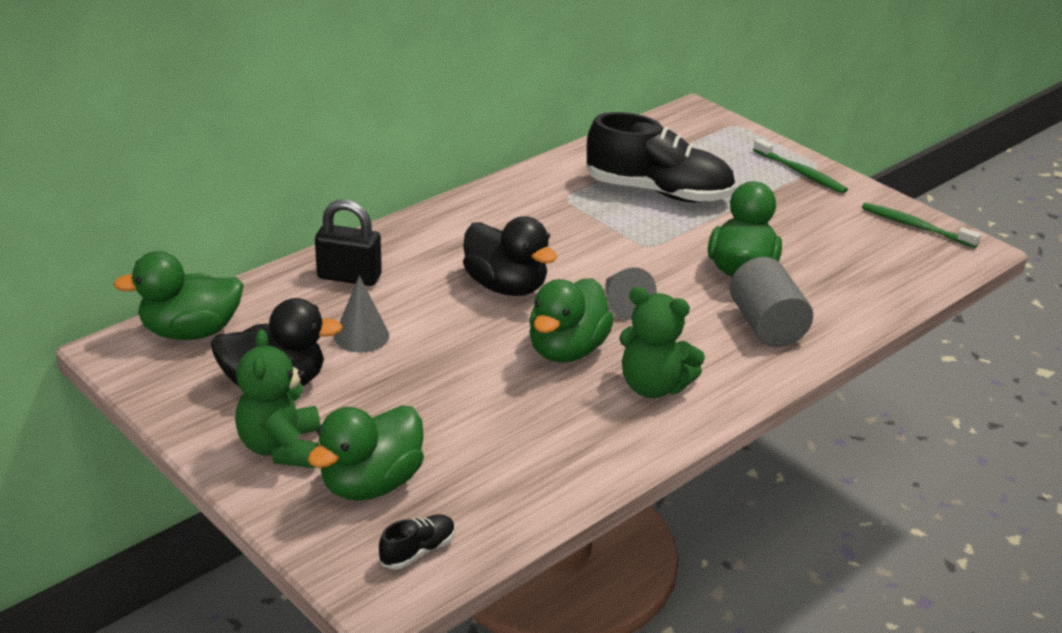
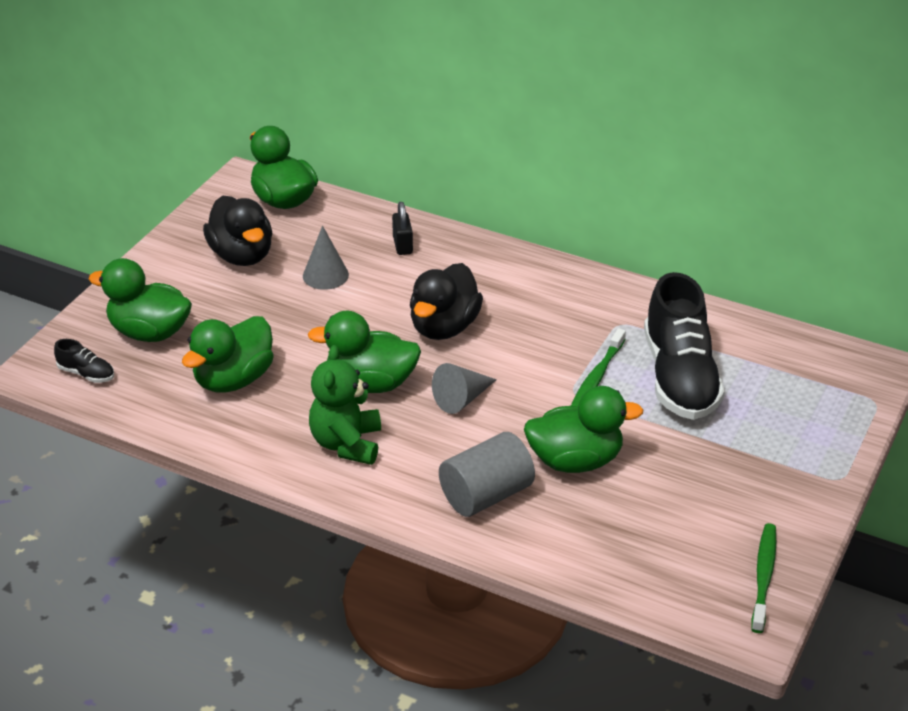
camera: 70 degrees right, 5 degrees up
(281, 448) = (170, 282): green teddy bear -> none
(349, 277) = (402, 245): black padlock -> black padlock, size x0.66
(503, 438) = (233, 379): none -> green duck
(801, 173) = (809, 468): green toothbrush -> green toothbrush (596, 377)

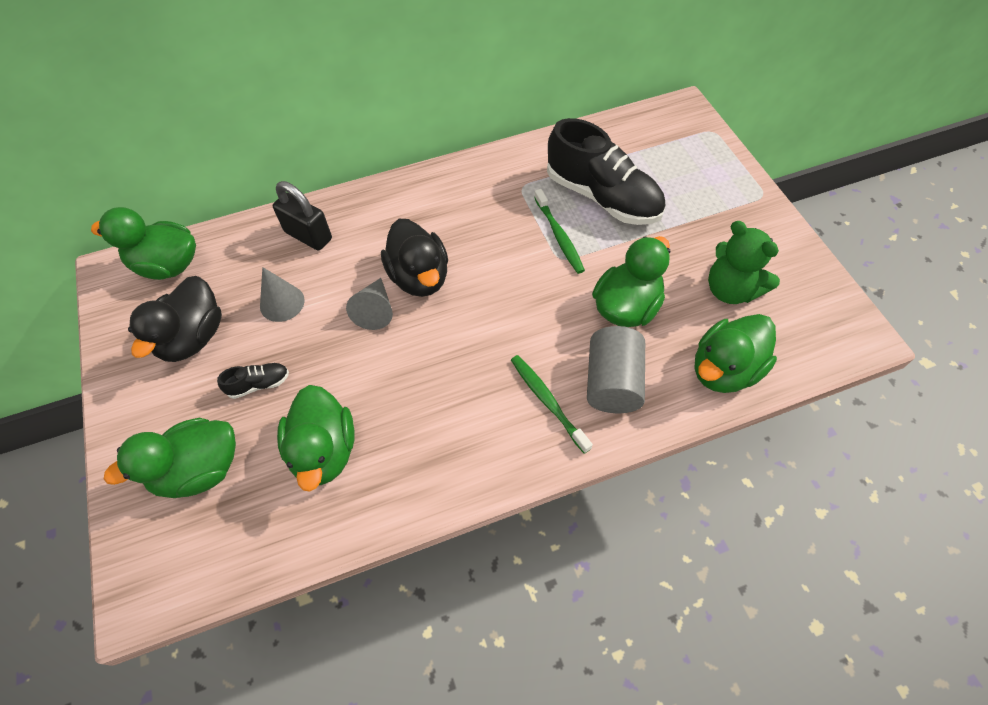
camera: 45 degrees left, 20 degrees up
(86, 374) = (191, 559): black shoe -> black shoe (259, 384)
(242, 255) = (193, 337): black duck -> black duck turned 90 degrees clockwise
(347, 444) = (476, 428): green teddy bear -> green teddy bear (731, 290)
(371, 383) = (428, 364): green duck -> green duck (724, 369)
(402, 245) = (308, 235): black padlock -> black padlock, size x1.53
(462, 399) = (502, 322): grey cone -> grey cone (375, 310)
(764, 576) = (818, 293): green toothbrush -> green toothbrush (547, 401)

